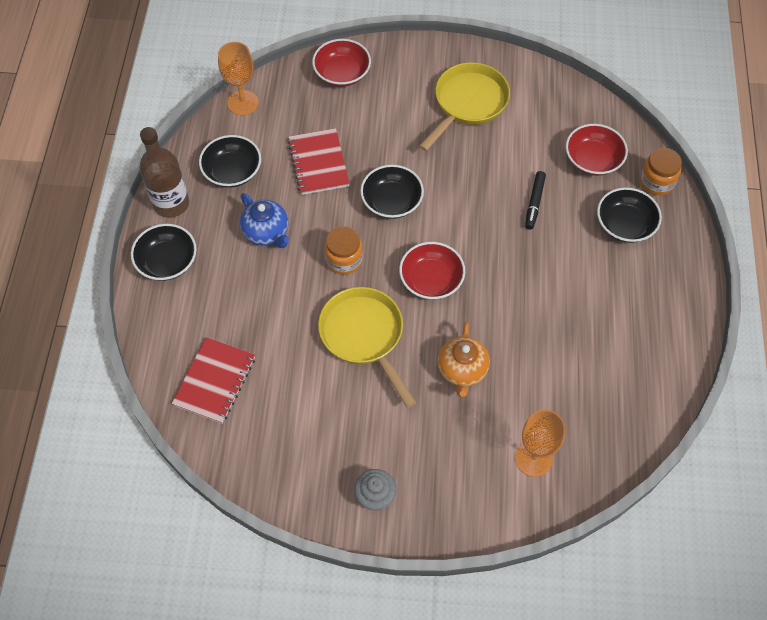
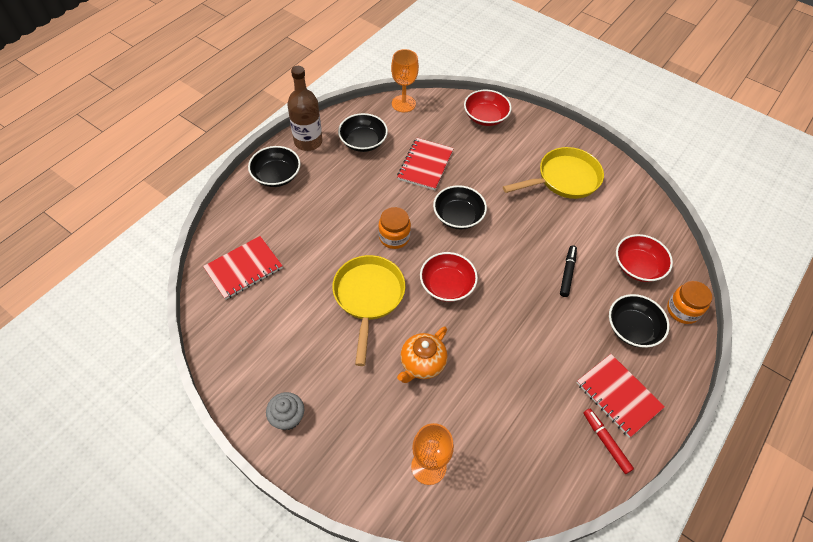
camera: 30 degrees right, 5 degrees down
(266, 233) = (355, 191): blue teapot -> none
(534, 203) = (567, 273): black marker -> black marker turned 150 degrees clockwise
(651, 295) = (618, 396): none -> red notebook
(665, 343) = (606, 442): none -> red marker

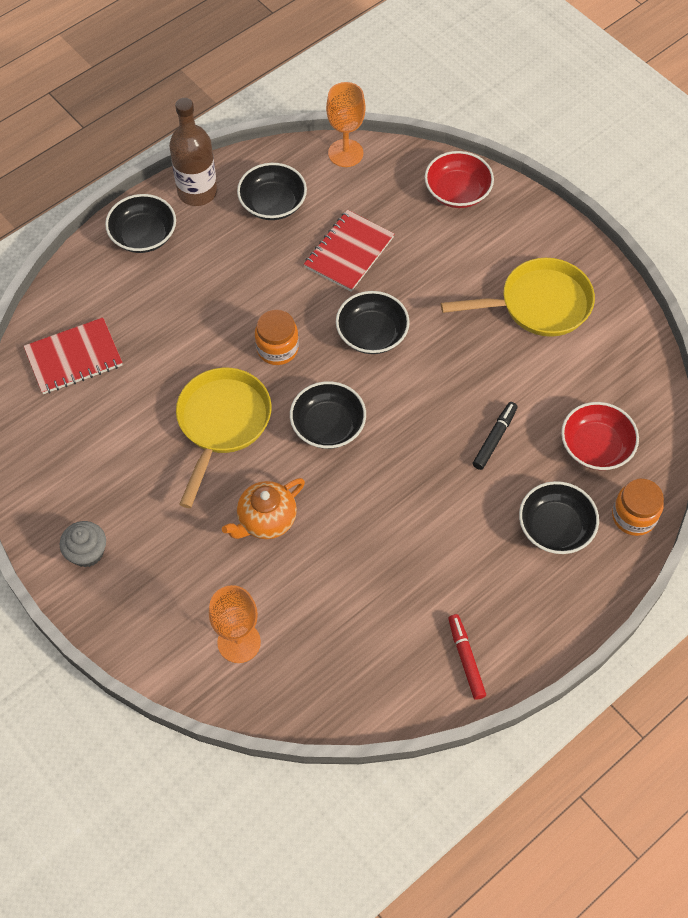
camera: 15 degrees right, 5 degrees up
(447, 285) = (328, 426): red bowl -> black bowl
(618, 396) = (503, 607): red notebook -> none

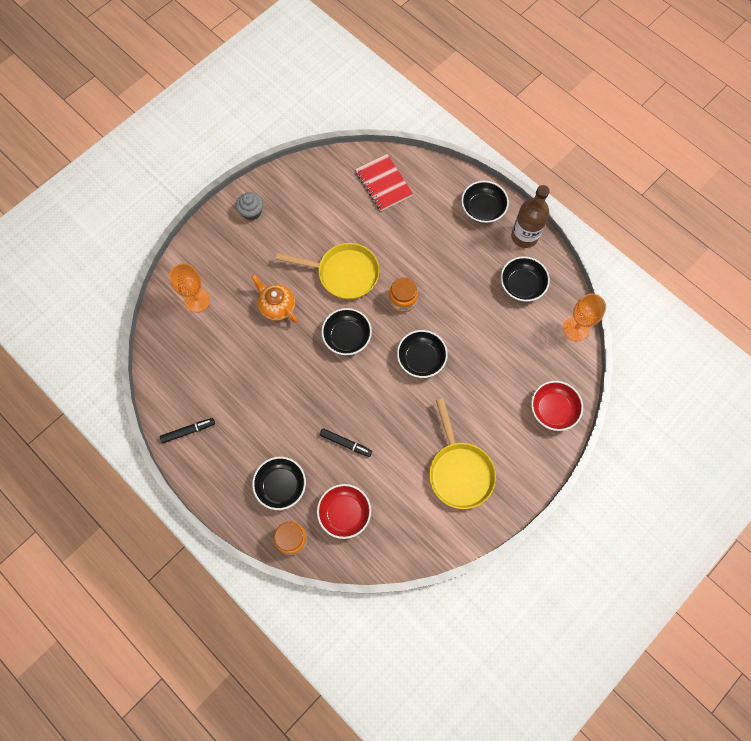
camera: 85 degrees right, 10 degrees up
(349, 252) = (487, 338): red notebook -> none
(466, 658) = (188, 431): red marker -> black marker

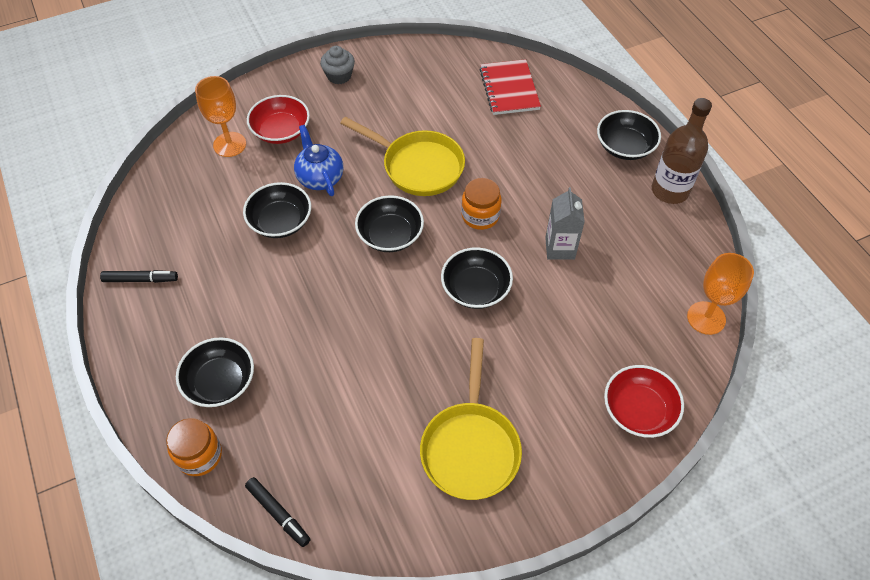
camera: 20 degrees right, 15 degrees down
(277, 306) = (320, 178): orange teapot -> blue teapot
(344, 513) = (286, 446): red bowl -> red bowl (281, 131)
(346, 443) = (330, 359): black marker -> black marker (278, 514)
(465, 308) = (560, 248): none -> grey carton
(522, 285) = (647, 244): black bowl -> black bowl (280, 221)

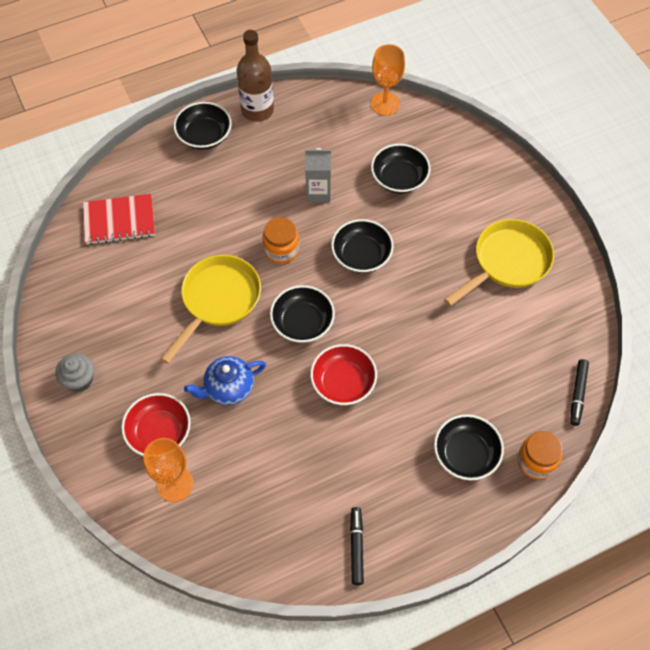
camera: 90 degrees left, 5 degrees up
(278, 514) = (577, 394): black marker -> black marker turned 150 degrees clockwise
(280, 221) = (284, 421): black bowl -> black bowl (399, 178)
(470, 447) = (507, 262): yellow pan -> yellow pan turned 45 degrees counterclockwise
(638, 410) = (467, 154): red bowl -> red bowl (343, 382)

